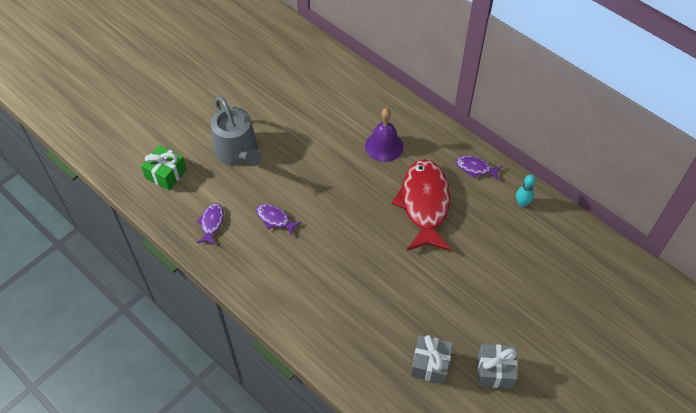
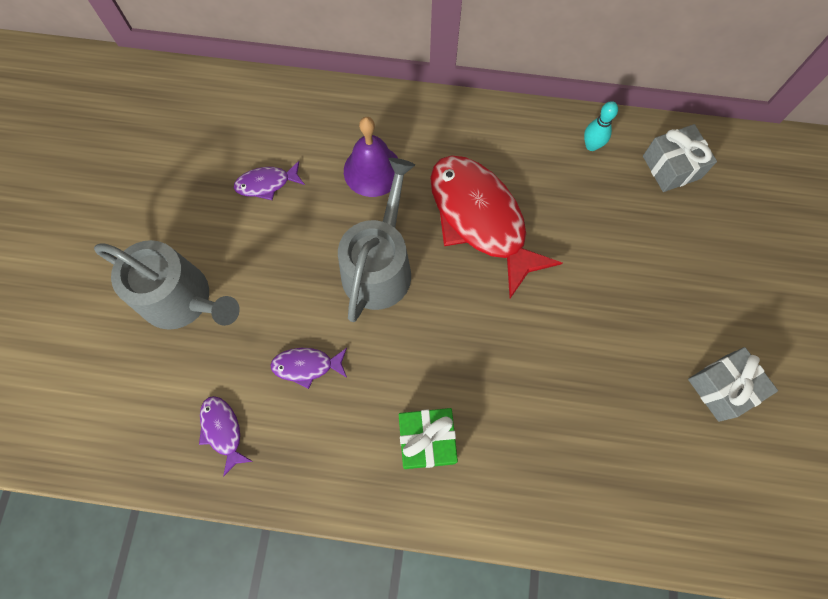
camera: 35 degrees left, 15 degrees up
(166, 174) = (100, 399): green gift -> green gift (427, 440)
(350, 195) = (379, 266): none -> grey watering can
(430, 364) = (646, 433): grey gift -> grey gift (671, 167)
(475, 168) = (505, 133): purple fish -> purple fish (266, 184)

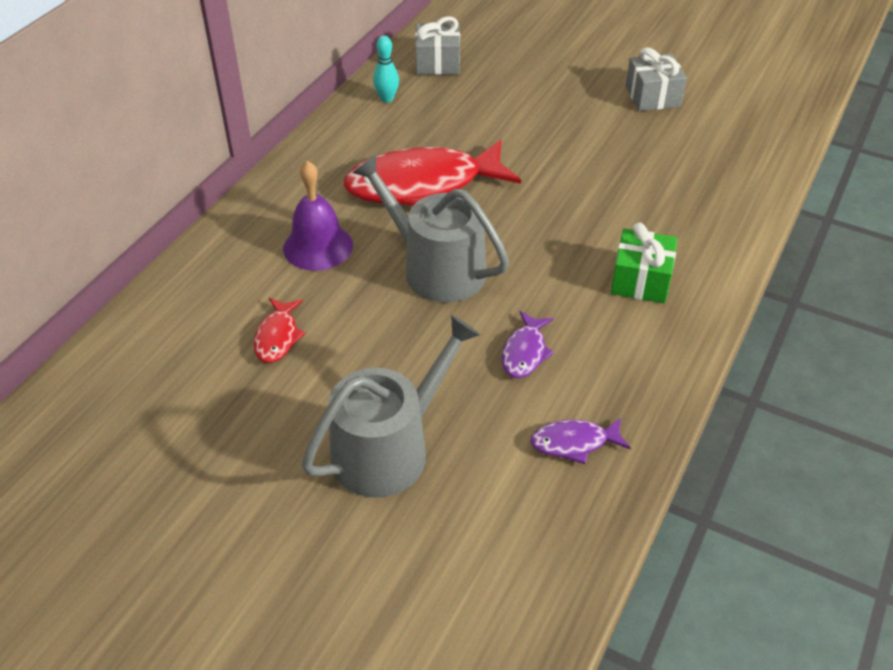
camera: 70 degrees left, 25 degrees down
(266, 184) = (277, 337): purple fish -> red fish

